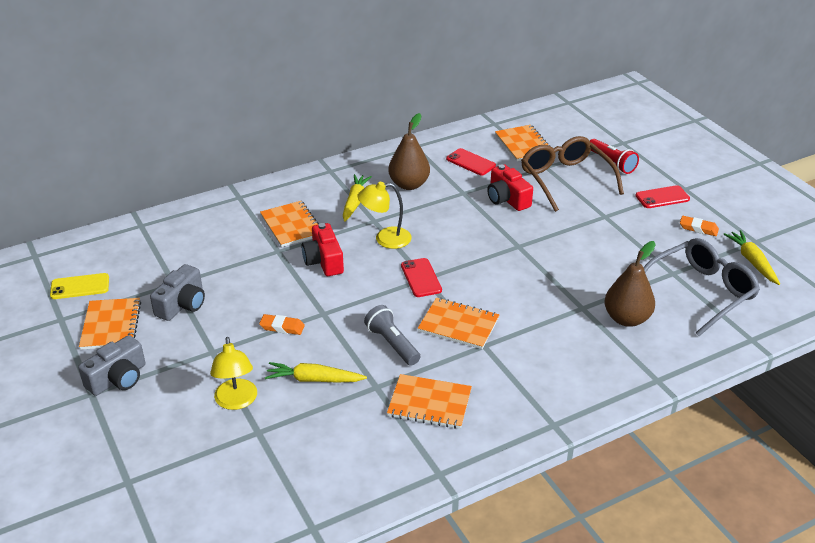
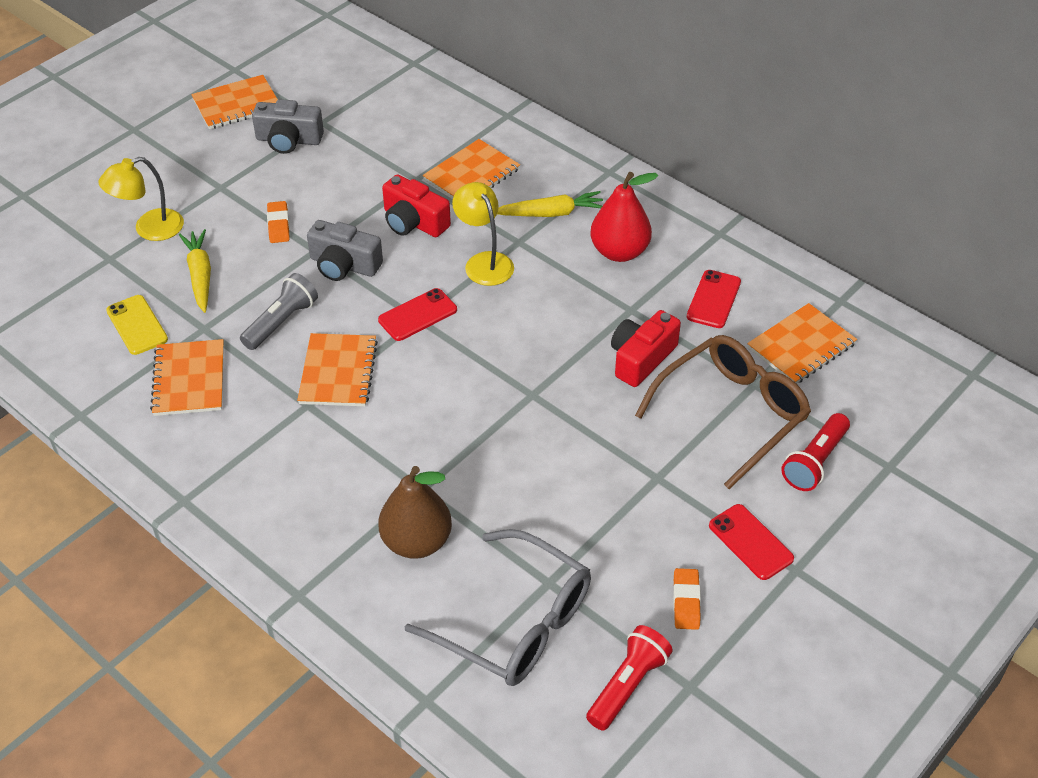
camera: 70 degrees right, 10 degrees up
(80, 287) = (289, 62): yellow phone -> yellow phone (137, 325)
(118, 378) = (159, 138): grey camera -> grey camera (344, 265)
(324, 261) = (414, 222): red camera -> red camera turned 105 degrees counterclockwise
(409, 184) = (619, 252): brown pear -> red pear
(752, 262) = (627, 685): yellow carrot -> red flashlight

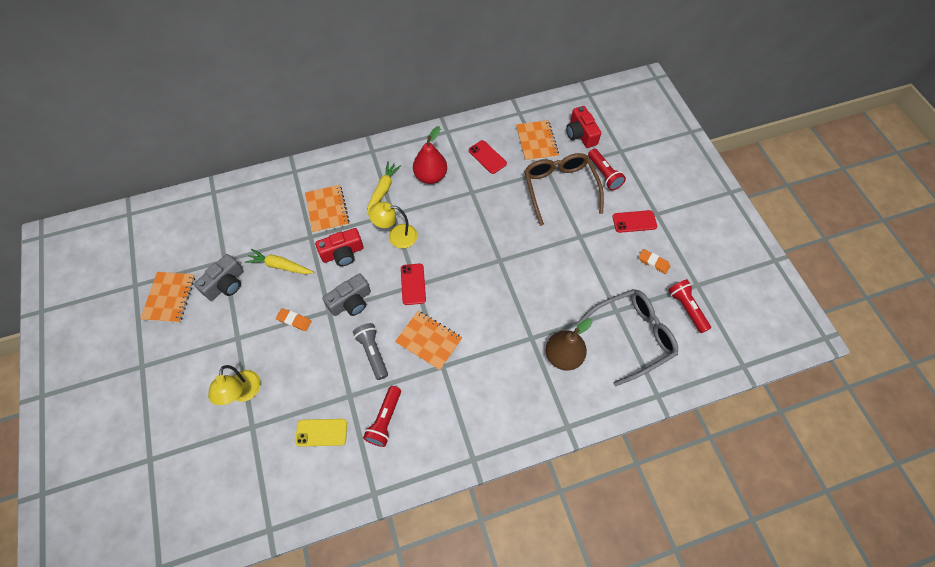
camera: 60 degrees left, 15 degrees up
(189, 379) = (385, 420): orange notebook -> red flashlight
(200, 276) = (305, 380): yellow carrot -> yellow carrot (280, 266)
(641, 358) = (505, 204): red camera -> red camera (580, 134)

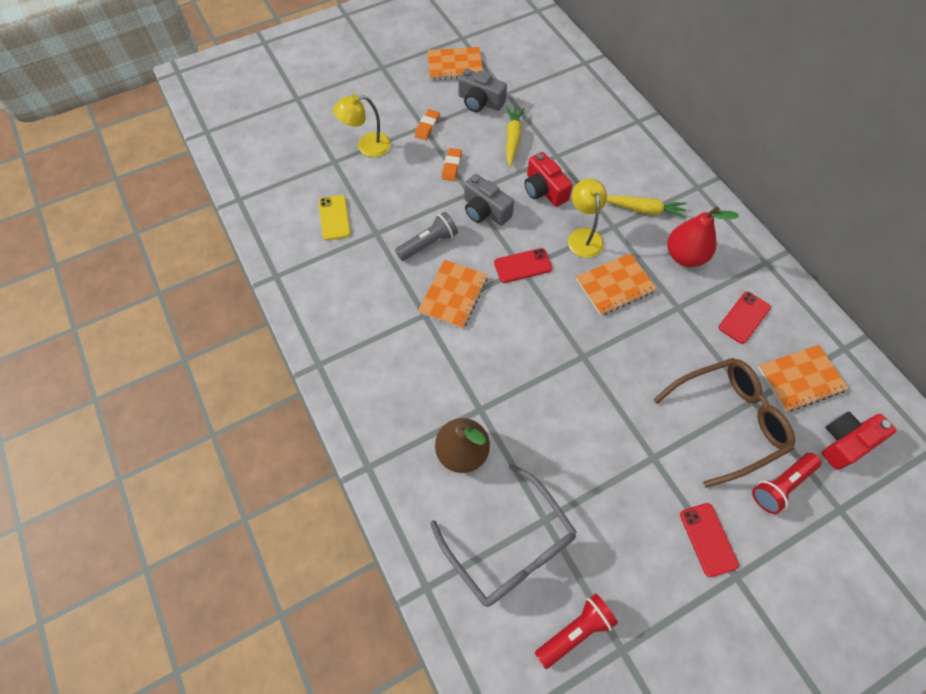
camera: 80 degrees right, 0 degrees up
(327, 209) = (597, 162): orange notebook -> orange notebook (615, 285)
(385, 420) = (353, 270): red flashlight -> none
(653, 262) = (642, 574): orange eraser -> orange eraser (427, 127)

